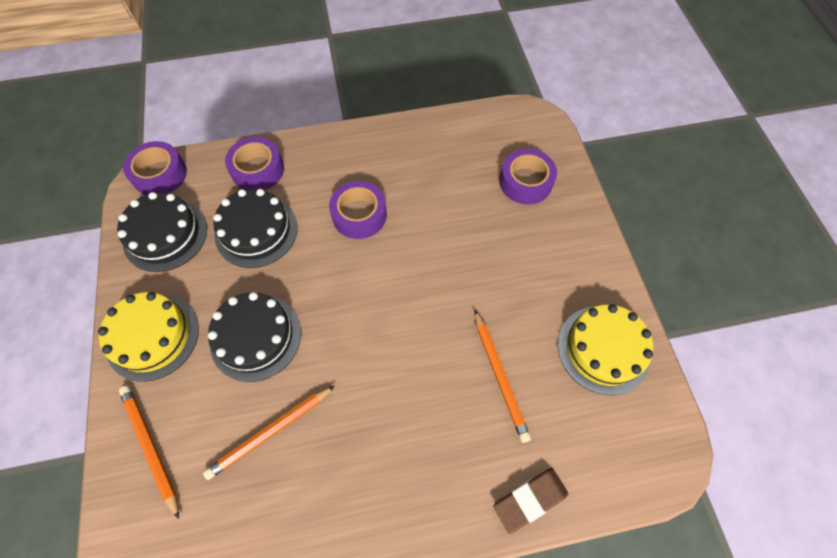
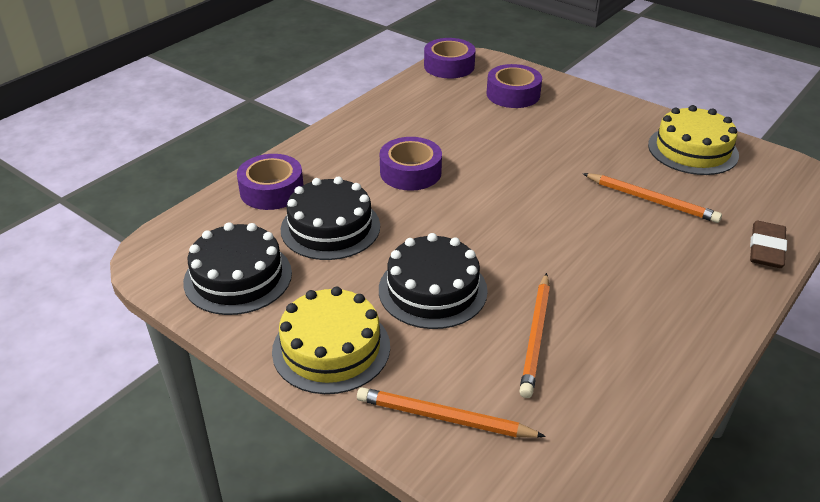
camera: 40 degrees left, 25 degrees down
(160, 174) = (167, 242): purple tape -> purple tape (449, 66)

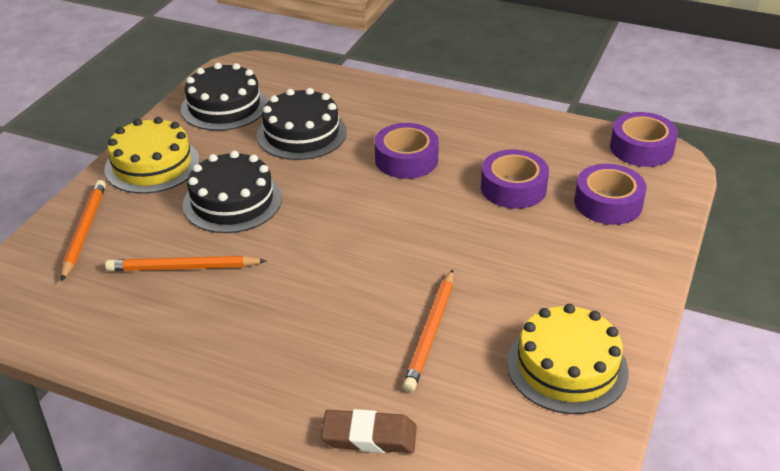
camera: 75 degrees right, 0 degrees up
(272, 190) = (343, 94): purple tape -> purple tape (513, 188)

